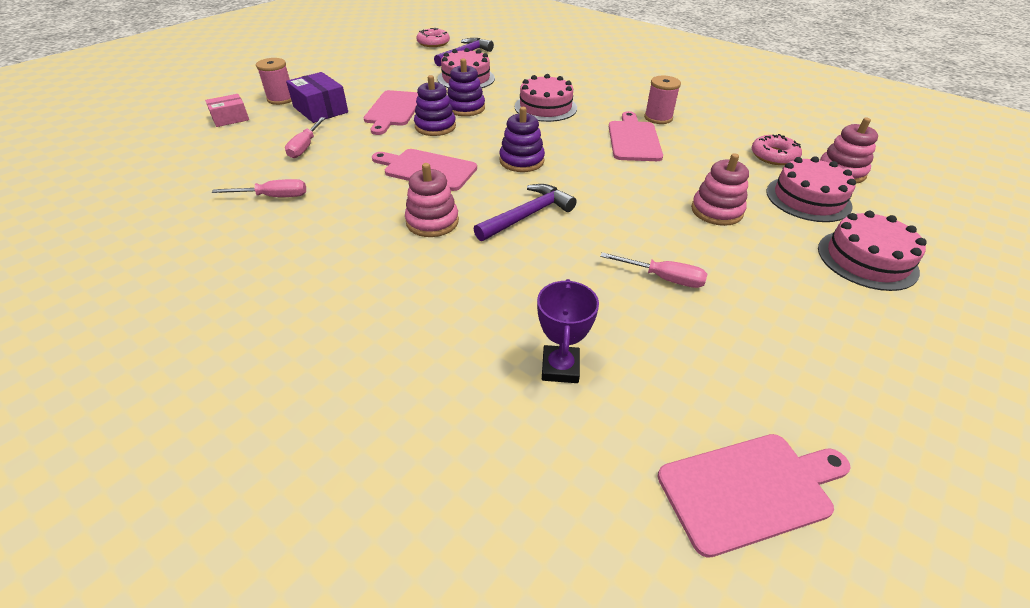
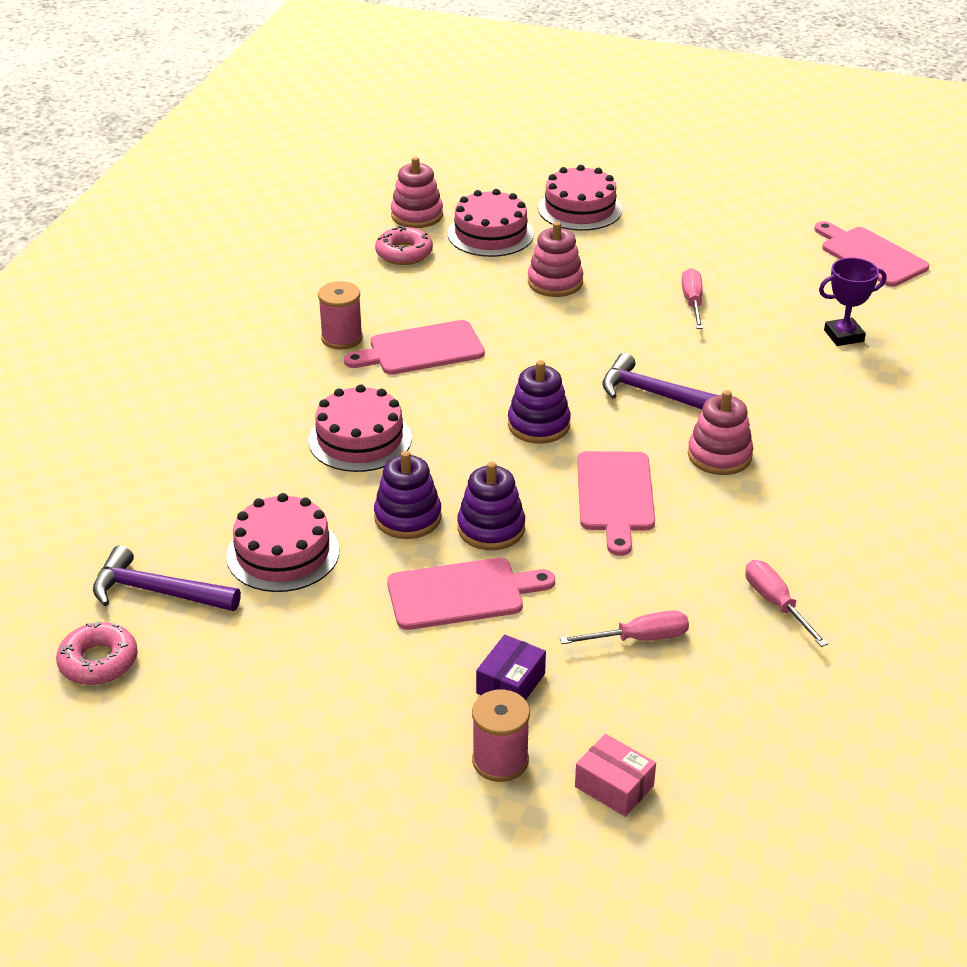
camera: 110 degrees left, 5 degrees down
(320, 109) = (510, 683): purple box -> purple box, size x0.65

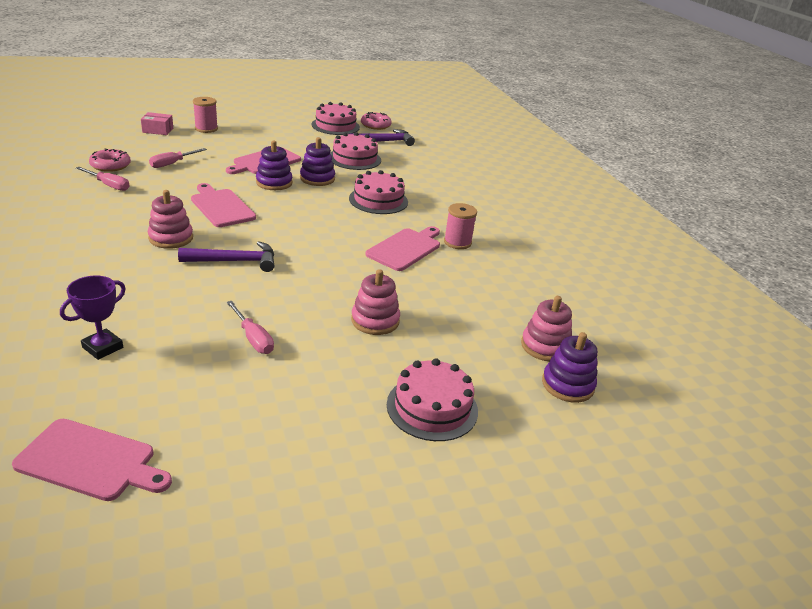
camera: 140 degrees right, 5 degrees down
(404, 253) = (505, 309): pink donut -> pink donut (110, 165)
(490, 234) = (471, 349): pink cake -> pink cake (335, 126)
(510, 683) = (219, 144): purple box -> none
(538, 425) = (293, 227): purple stacking toy -> purple stacking toy (567, 385)

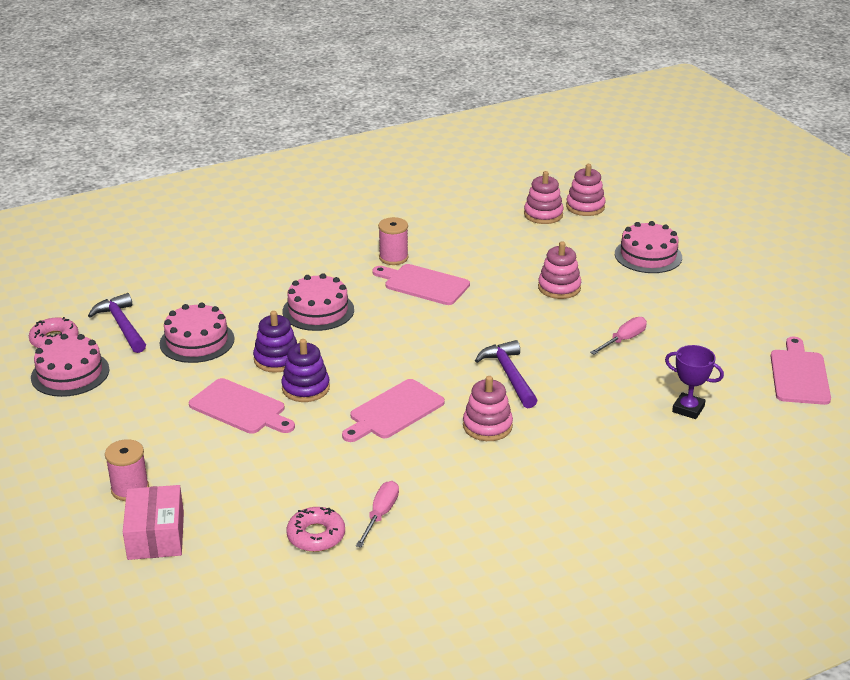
camera: 95 degrees left, 0 degrees up
(158, 130) = (156, 535): pink box -> pink box, size x1.53
(172, 164) = (284, 483): pink screwdriver -> none
(567, 385) = (585, 207): purple stacking toy -> pink stacking toy

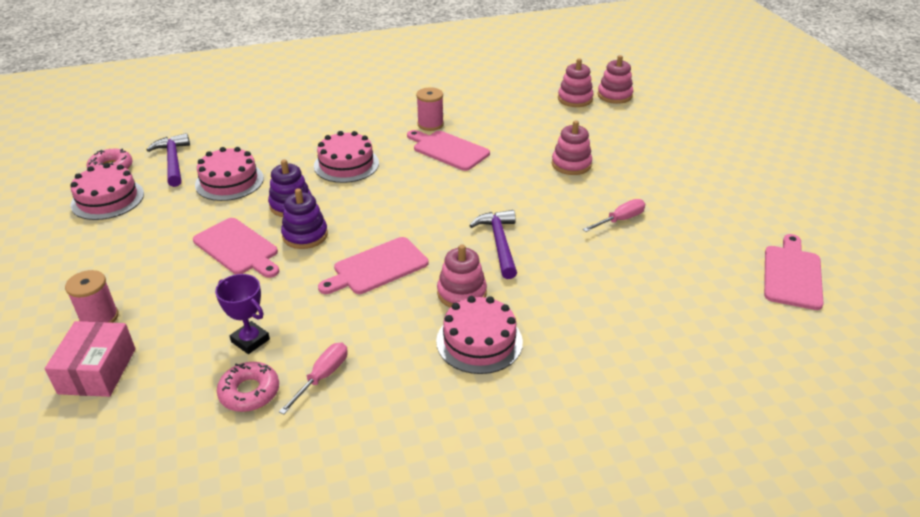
camera: 10 degrees right, 5 degrees up
(648, 255) = (662, 143): pink cake -> pink cake (479, 341)
(688, 409) = (669, 298): purple trophy -> purple trophy (250, 340)

